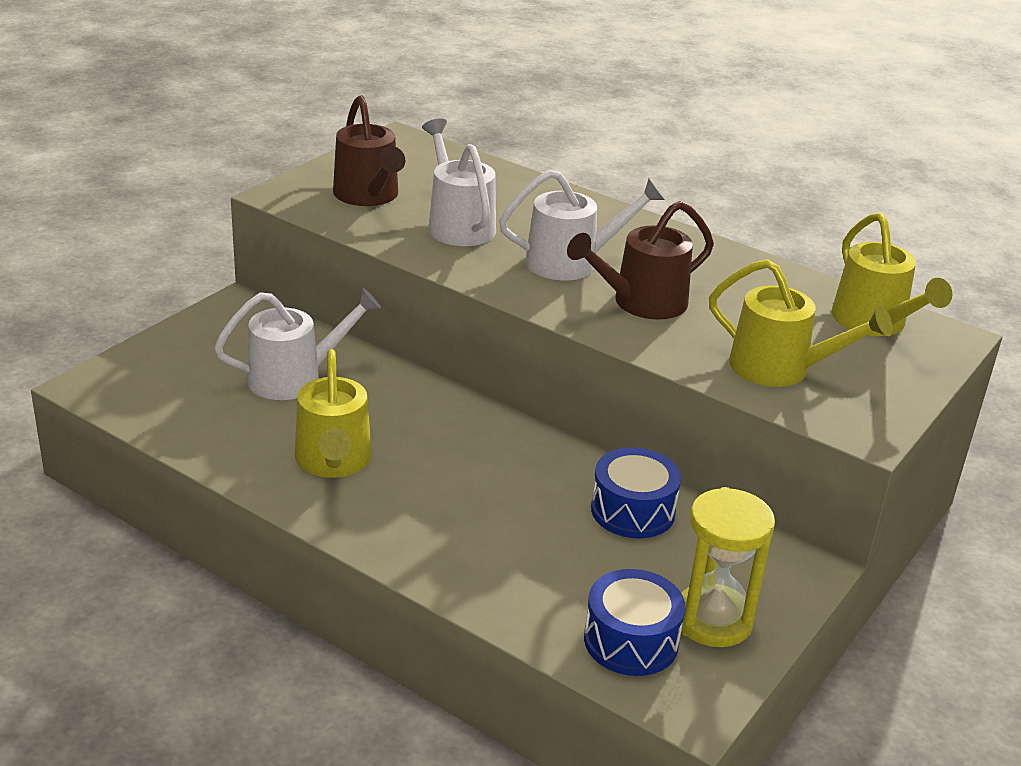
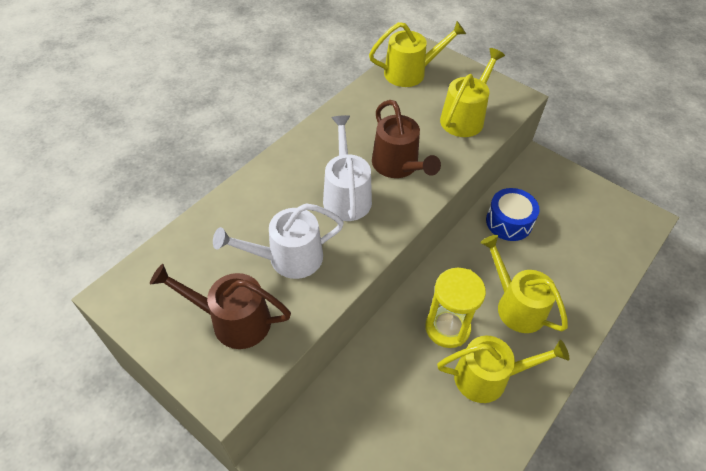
camera: 85 degrees left, 20 degrees up
(295, 377) = (388, 406): white watering can -> none
(369, 196) = (232, 320): brown watering can -> brown watering can turned 150 degrees counterclockwise
(458, 500) = (515, 305): none -> yellow watering can
(631, 641) = (611, 236): blue drum -> none
(712, 620) = (586, 202): yellow hourglass -> yellow hourglass (447, 328)

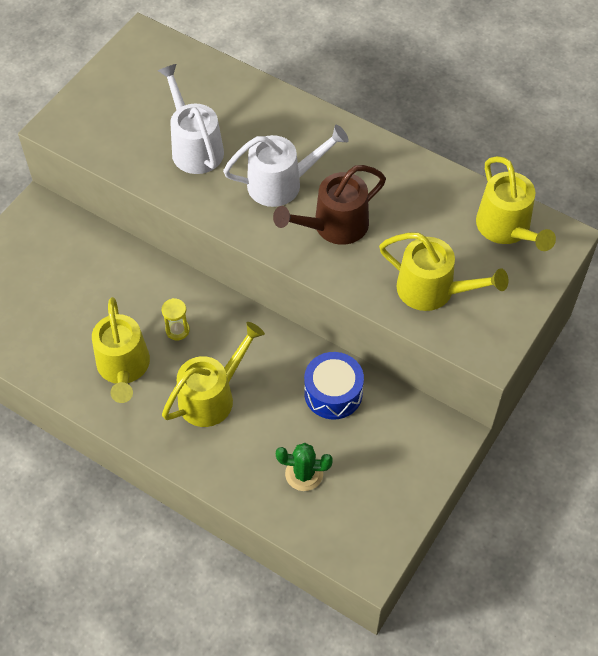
camera: 85 degrees right, 5 degrees up
(232, 320) = (124, 119): brown watering can -> none
(447, 328) = (177, 330): yellow hourglass -> yellow hourglass, size x0.50
(581, 248) = (304, 474): none -> green cactus

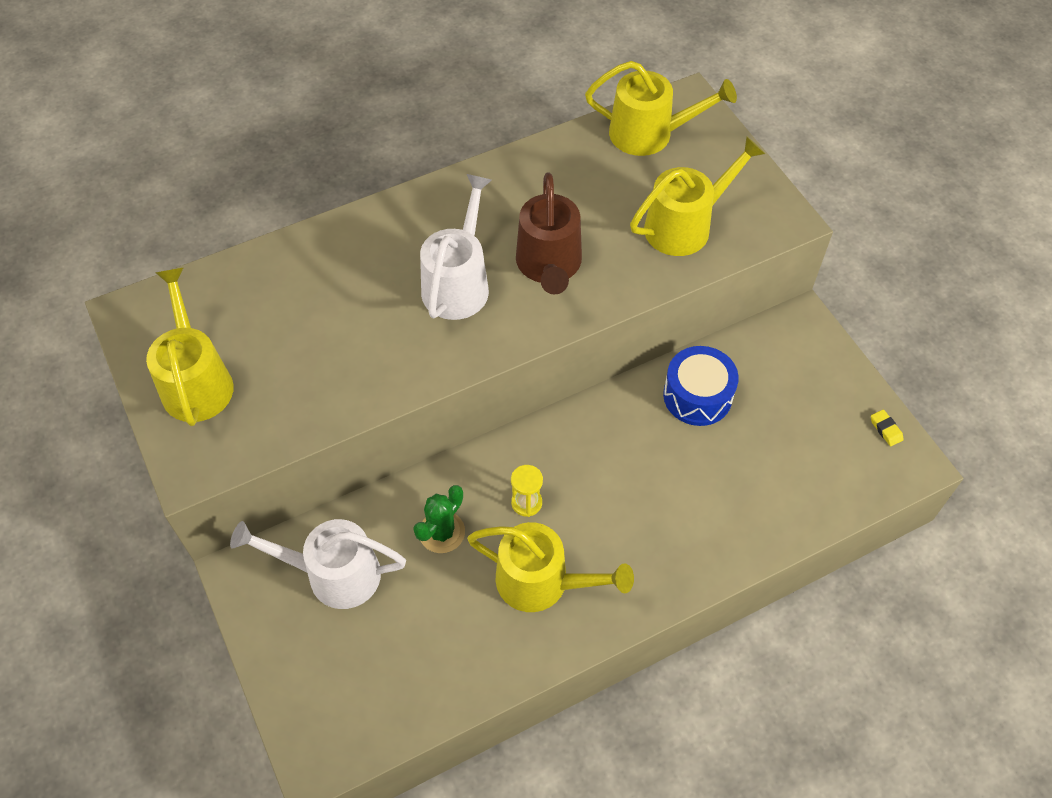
camera: 60 degrees left, 0 degrees up
(194, 147) = (342, 339): white watering can -> white watering can (333, 574)
(212, 396) = (634, 508): yellow watering can -> yellow watering can (196, 380)
(304, 474) = (779, 469): green cactus -> green cactus (442, 532)
(389, 534) = (886, 429): none -> yellow eraser

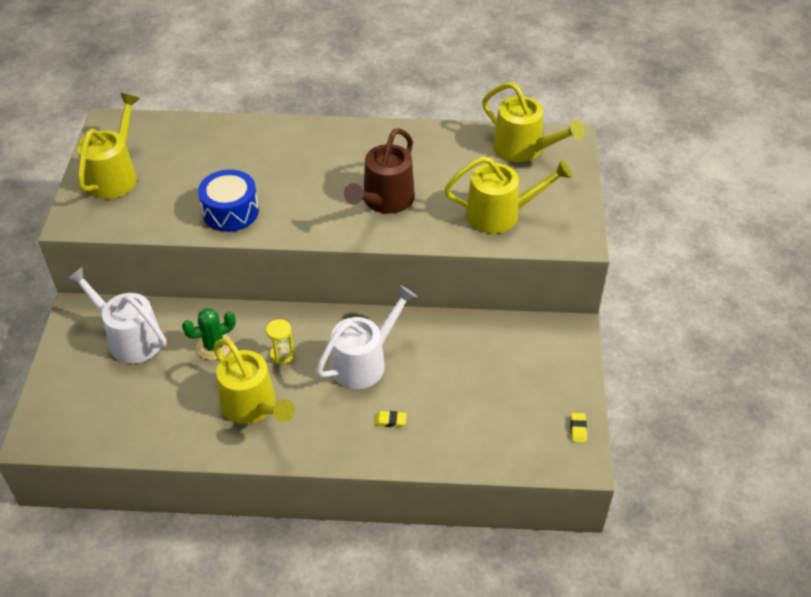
camera: 30 degrees right, 10 degrees down
(458, 282) = (317, 186): white watering can -> white watering can (364, 362)
(697, 396) = (453, 344): blue drum -> blue drum (230, 211)
(699, 519) = (390, 420): none -> yellow eraser

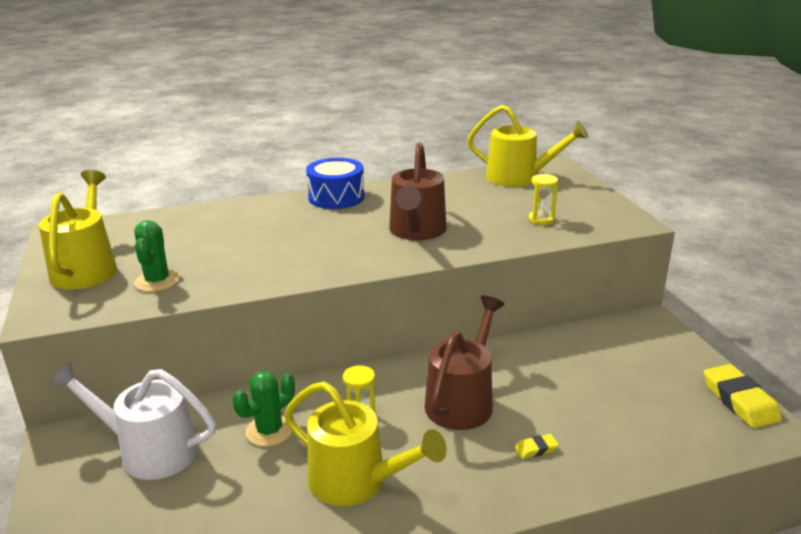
camera: 20 degrees left, 20 degrees down
(159, 205) = (157, 281): none -> green cactus
(230, 211) = (249, 270): blue drum -> blue drum (336, 197)
(364, 362) = (463, 400): white watering can -> brown watering can
(501, 214) = (541, 219): yellow watering can -> yellow hourglass
(578, 429) = (739, 401): yellow eraser -> yellow eraser, size x2.08

